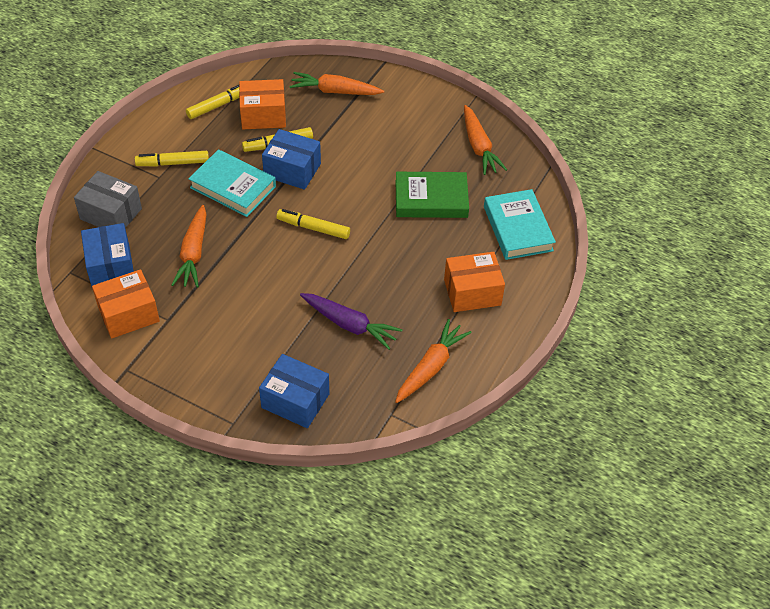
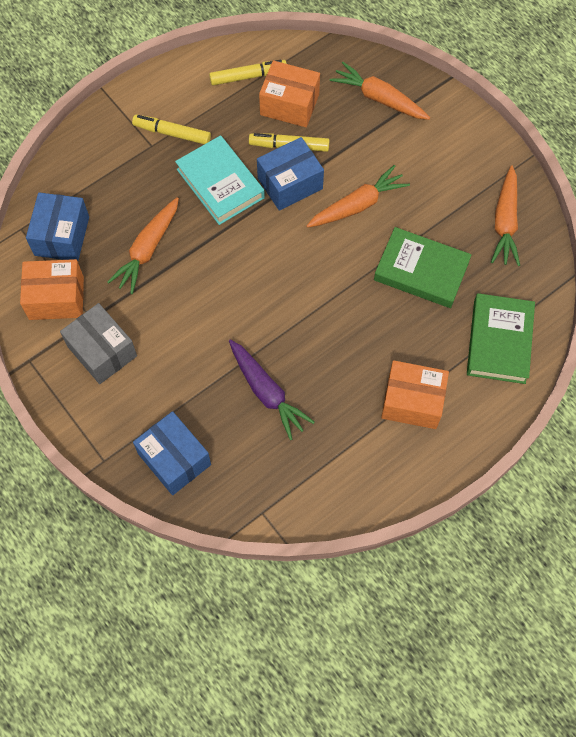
camera: 25 degrees right, 15 degrees up
(111, 214) = (87, 174): grey box -> grey box (102, 351)
(292, 170) = (290, 183): blue box -> blue box turned 75 degrees counterclockwise
(313, 228) = (281, 263): yellow marker -> none
(431, 367) = (327, 474): orange carrot -> orange carrot (357, 205)
(517, 228) = (499, 341): turquoise book -> green book

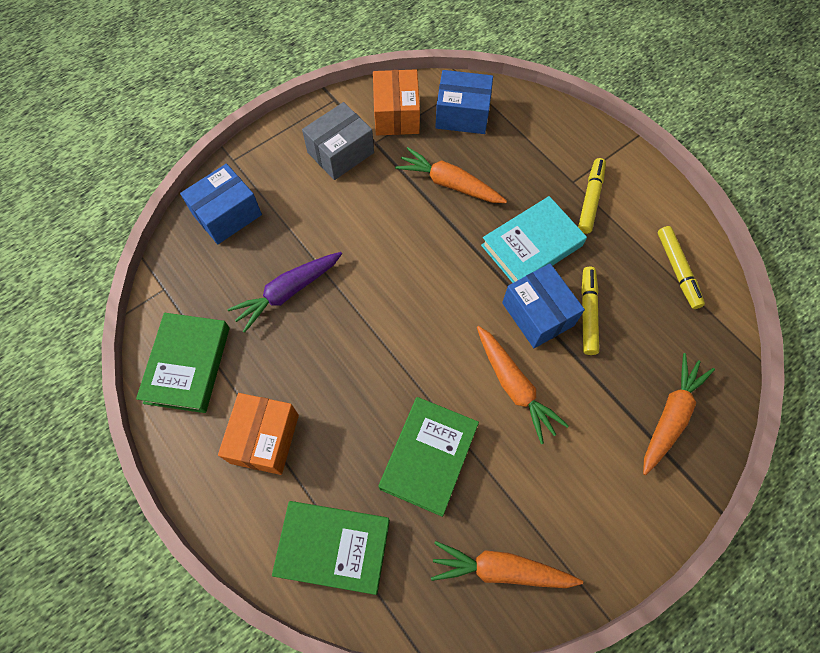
camera: 90 degrees right, 0 degrees up
(289, 104) = (645, 313): orange box -> none
(344, 477) = (188, 365): none -> green book

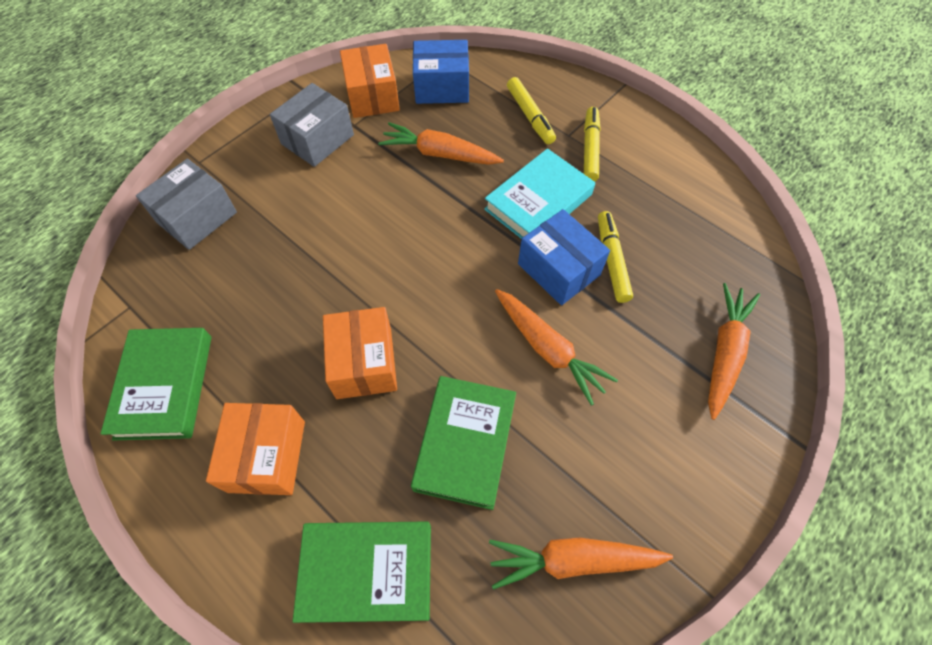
camera: 10 degrees left, 5 degrees down
(227, 214) = (197, 217): blue box -> grey box
(288, 292) = (276, 288): purple carrot -> none
(354, 372) = (364, 363): none -> orange box
(677, 270) = (695, 204): yellow marker -> yellow marker (530, 116)

